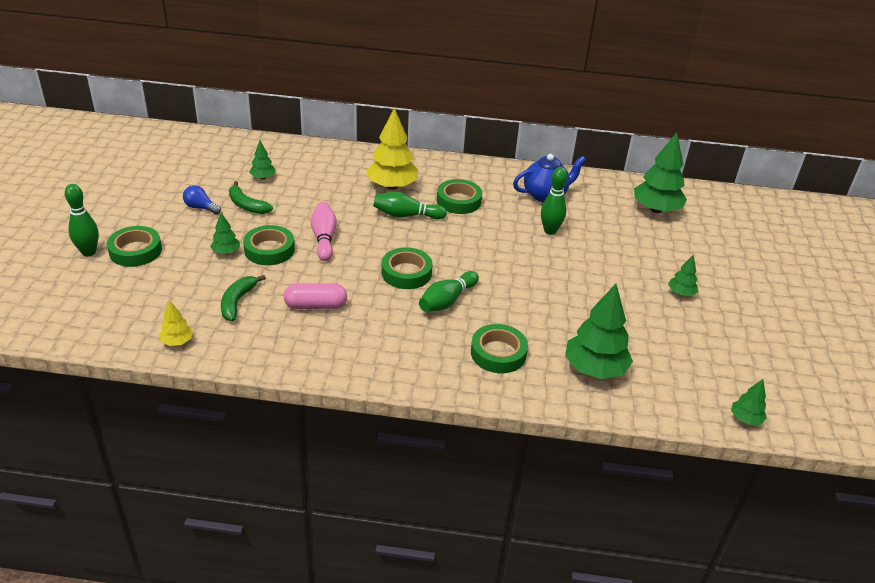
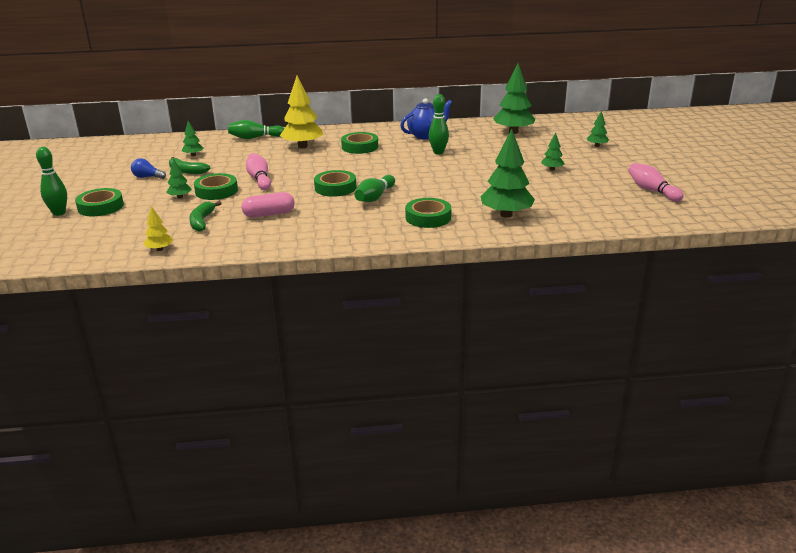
camera: 10 degrees left, 10 degrees down
(406, 215) = (321, 159): green bowling pin -> green bowling pin (255, 138)
(745, 419) = (629, 222): green tree -> green tree (597, 146)
(795, 363) = (652, 190): none -> pink bowling pin

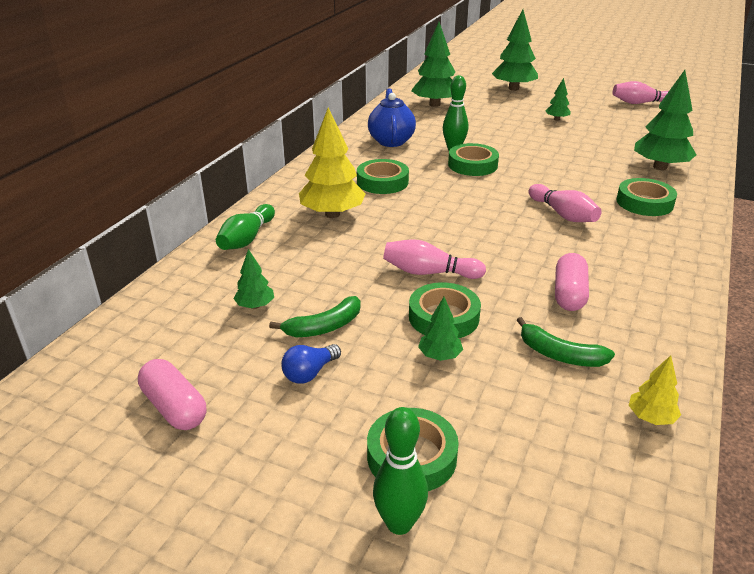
camera: 60 degrees left, 5 degrees up
(108, 163) = (174, 407): none -> pink capsule
(335, 188) = (511, 229): green tape -> green tape (472, 165)
(375, 197) = (563, 214): green bowling pin -> pink bowling pin
(597, 146) = (513, 88): green tree -> green tree, size x2.02

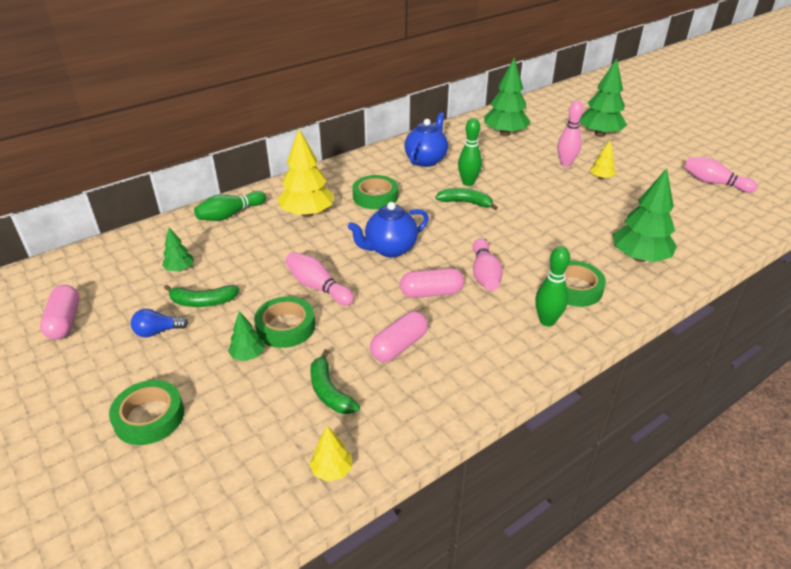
camera: 30 degrees right, 5 degrees up
(399, 523) = (94, 455): green bowling pin -> green bowling pin (547, 321)
(455, 220) = (390, 249): none -> blue teapot
(472, 165) = (465, 202): green tape -> green banana
(516, 115) = (565, 164): none -> pink bowling pin
(538, 243) = (431, 292): none -> pink capsule
(556, 119) = (601, 178): green tree -> yellow tree

